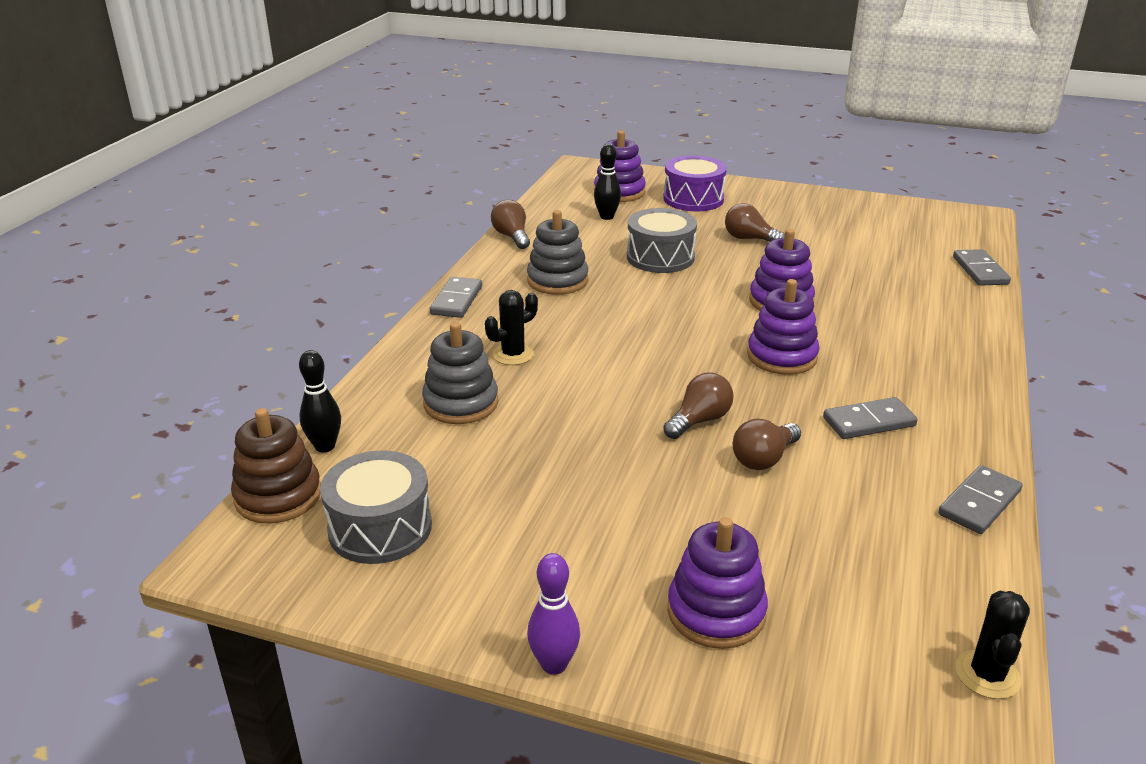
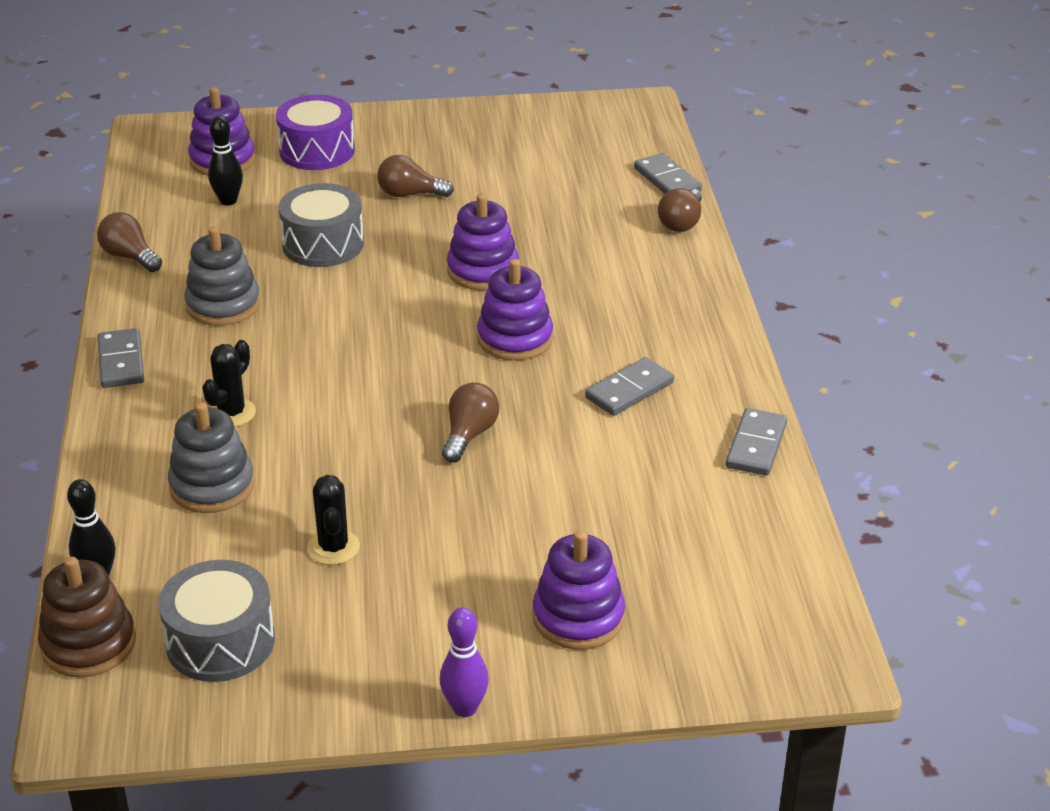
camera: 25 degrees left, 5 degrees up
(763, 459) = (550, 458): brown light bulb -> brown light bulb (681, 223)
(987, 675) = (813, 597): black cactus -> black cactus (333, 547)

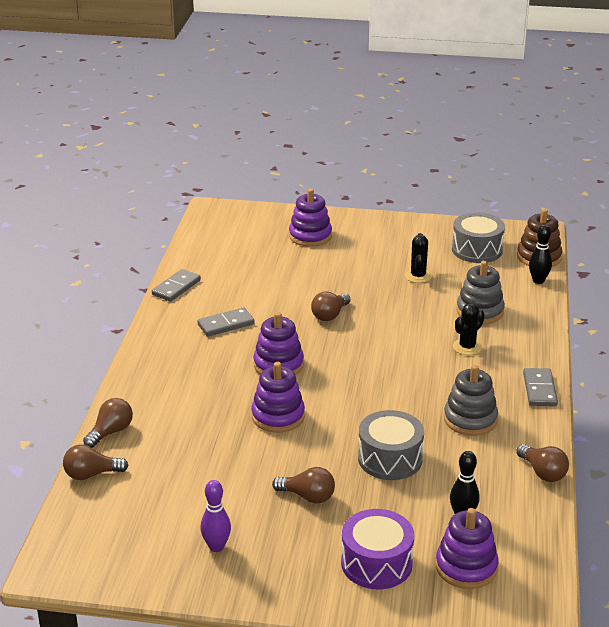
camera: 165 degrees left, 5 degrees down
(465, 708) = (373, 216): purple bowling pin -> purple bowling pin (216, 547)
(667, 180) = (91, 474): grey domino -> brown light bulb

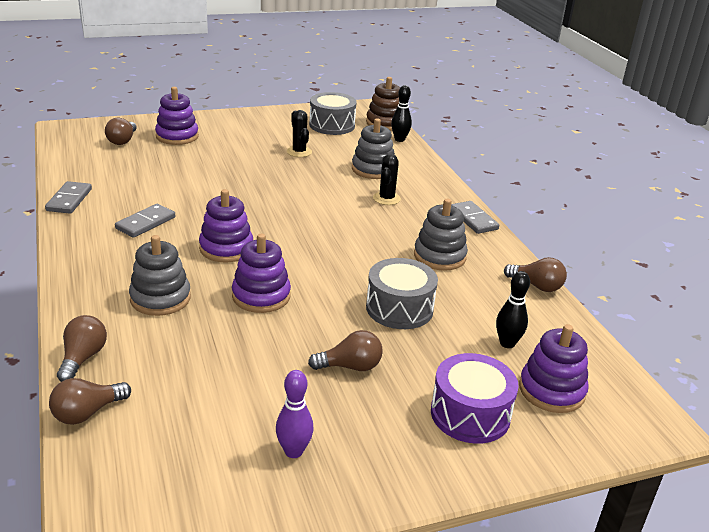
camera: 30 degrees left, 0 degrees up
(196, 398) = (160, 298): none -> grey stacking toy
(330, 315) = (244, 196): brown light bulb -> brown light bulb (122, 141)

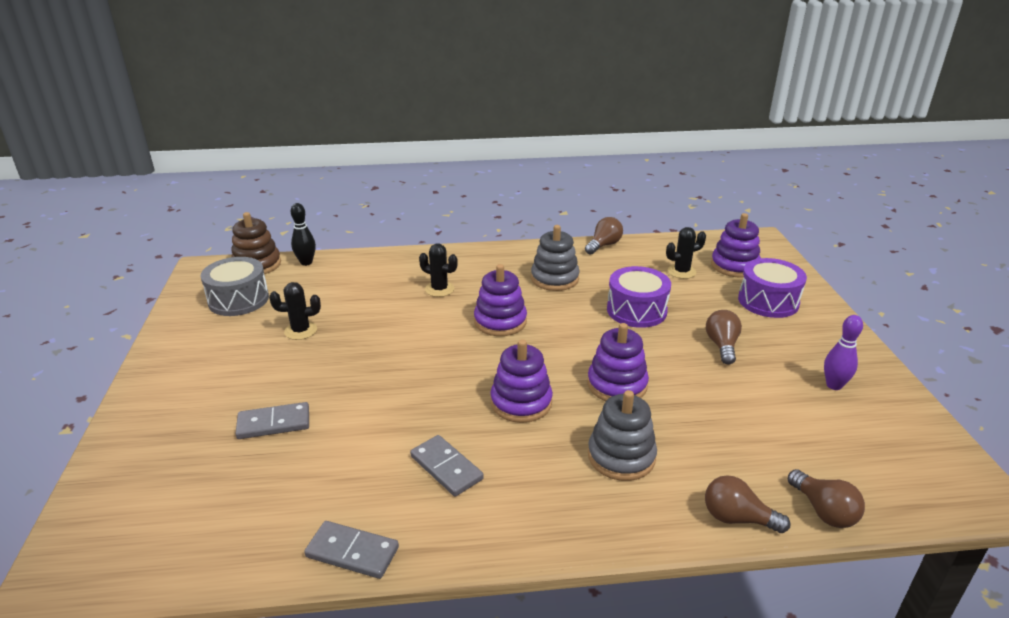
camera: 75 degrees left, 0 degrees up
(122, 141) = (164, 494): brown light bulb -> none
(177, 136) = (186, 432): purple stacking toy -> purple stacking toy (500, 321)
(373, 169) = (371, 288): grey stacking toy -> none
(399, 308) = (636, 310): grey drum -> purple drum
(473, 219) = (493, 252): grey domino -> grey domino (274, 423)
(507, 343) = (681, 272): black bowling pin -> black cactus

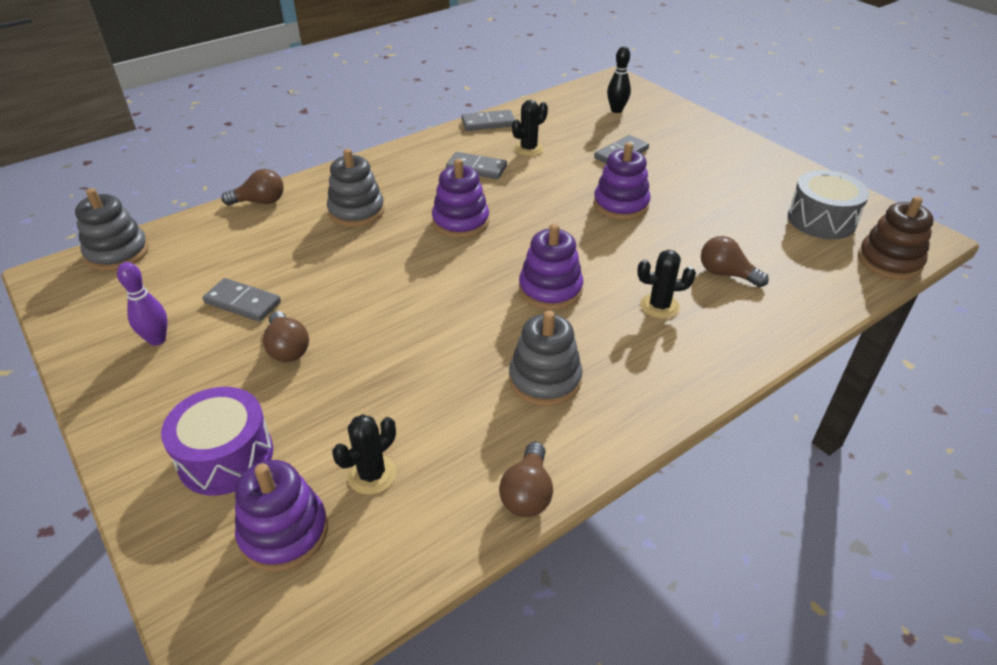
camera: 150 degrees right, 10 degrees up
(300, 331) = (715, 213): black cactus -> black cactus (528, 149)
(306, 262) = (850, 284): black bowling pin -> black bowling pin (616, 110)
(617, 385) = (386, 264): purple stacking toy -> purple stacking toy (621, 205)
(636, 310) = (407, 364): purple drum -> none
(758, 393) = (243, 302): none -> grey domino
(823, 511) = (194, 224): brown light bulb -> brown light bulb (726, 274)
(912, 499) = (117, 253): none -> grey stacking toy

